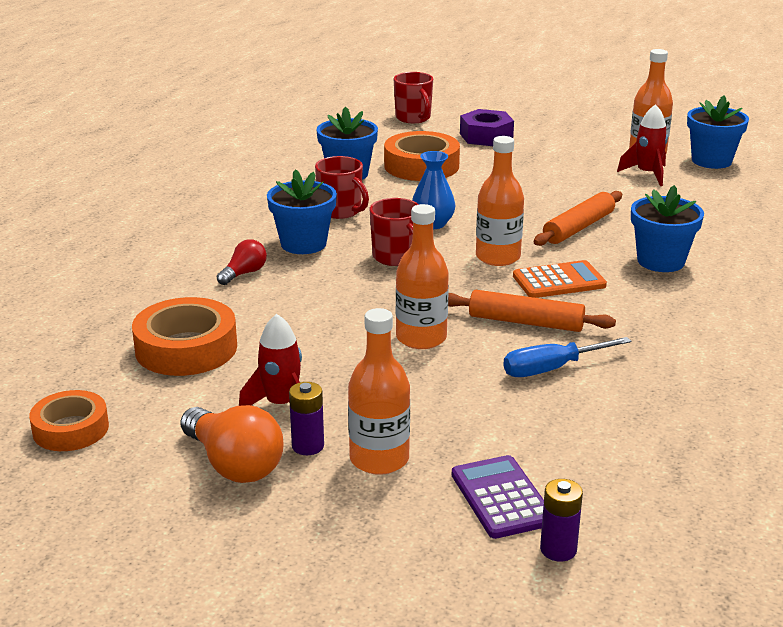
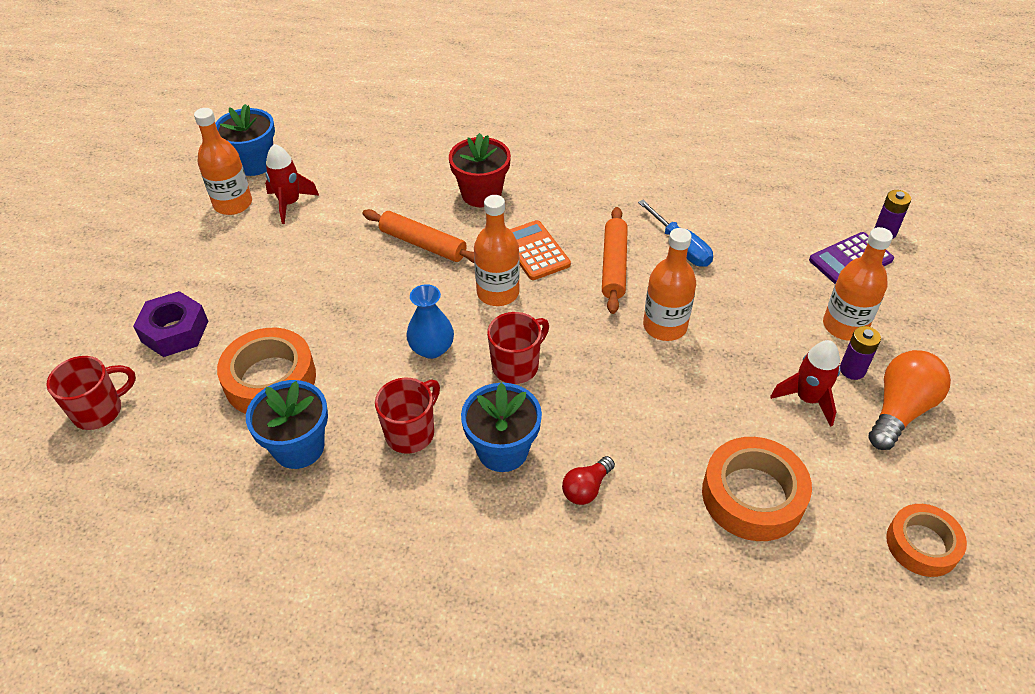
camera: 100 degrees left, 20 degrees up
(244, 273) = (586, 488): red light bulb -> red light bulb turned 75 degrees counterclockwise
(660, 261) = (481, 194): blue flower pot -> red flower pot

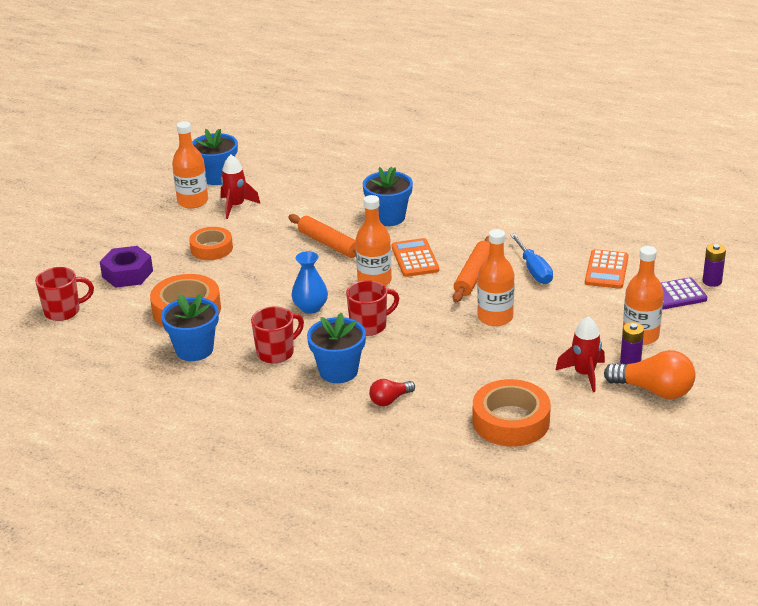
camera: 15 degrees right, 15 degrees down
(481, 194) = (388, 217): red flower pot -> blue flower pot
(762, 234) = (606, 270): none -> orange calculator
(900, 410) = (654, 390): orange light bulb -> orange light bulb turned 60 degrees clockwise
(922, 544) = (623, 465): orange tape -> orange tape (211, 248)

